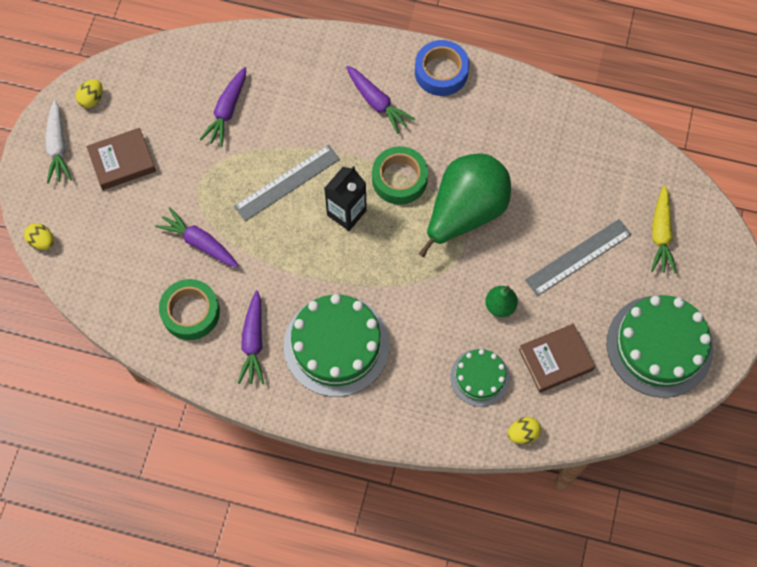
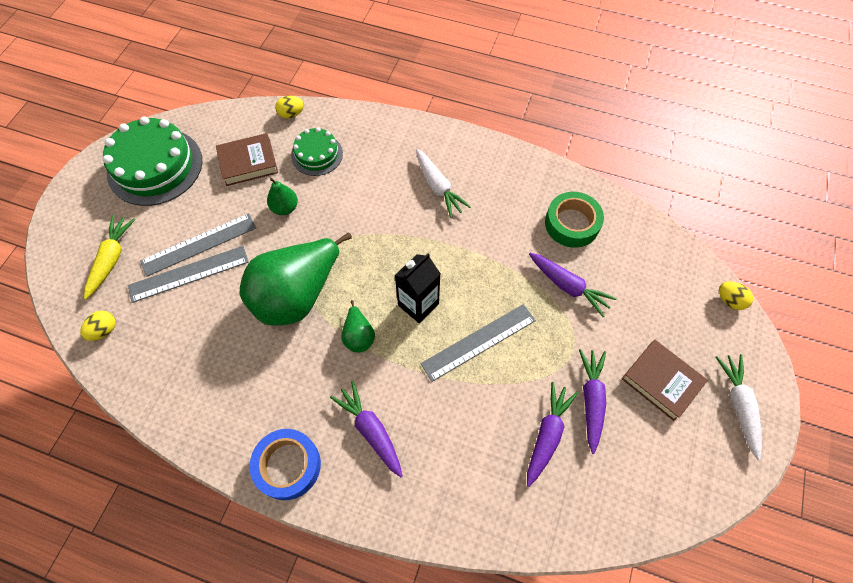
camera: 175 degrees left, 5 degrees down
(92, 99) = (711, 465): yellow egg -> yellow egg (104, 330)
(122, 161) = (661, 381): brown book -> brown book turned 60 degrees clockwise
(253, 342) = (513, 195): purple carrot -> purple carrot (591, 400)
(336, 345) = (438, 187): green cake -> white carrot
(399, 179) = (358, 336): green tape -> green pear
(577, 225) = (189, 274): none -> grey ruler

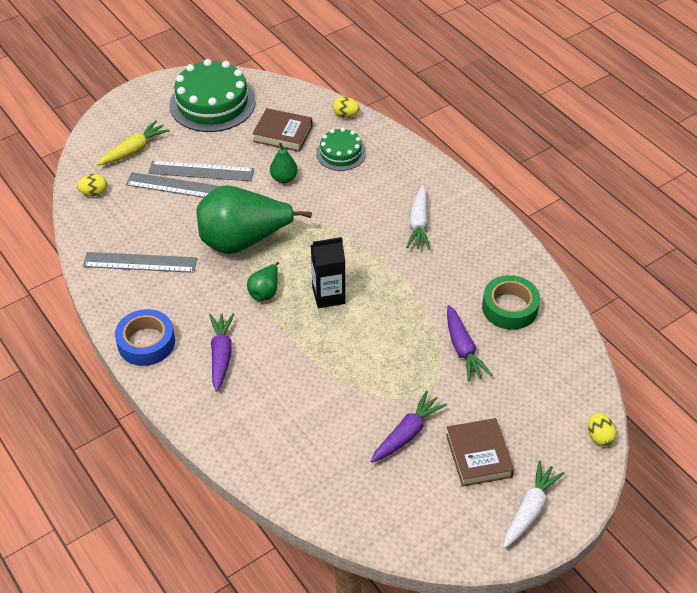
camera: 35 degrees right, 15 degrees down
(479, 342) = (353, 346): grey ruler -> grey ruler (140, 262)
(547, 435) = (350, 435): purple carrot -> none

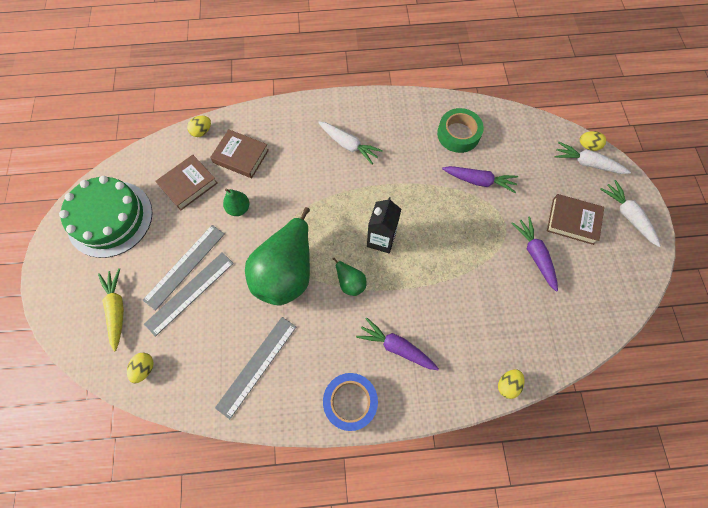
camera: 60 degrees left, 20 degrees up
(238, 461) = (507, 384): none -> yellow egg
(341, 153) = (241, 156): green cake -> brown book
(572, 444) = (587, 163): none -> white carrot

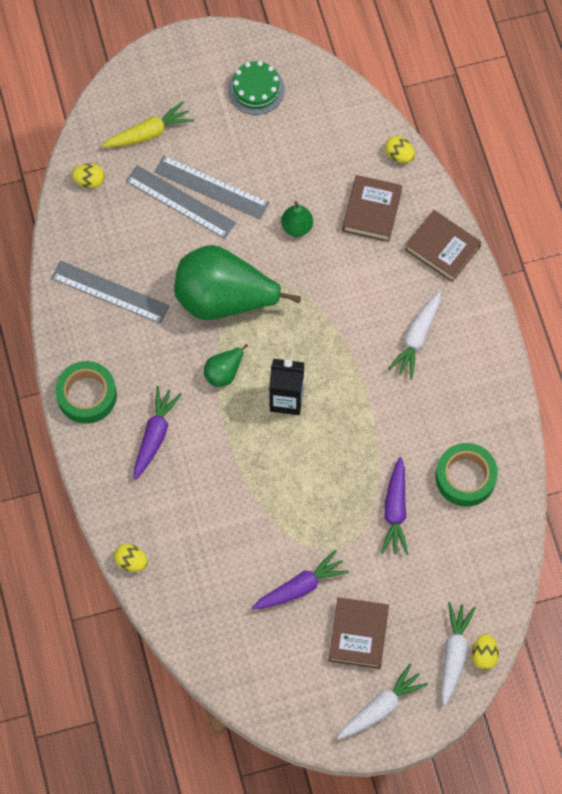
camera: 80 degrees right, 0 degrees up
(110, 218) = (256, 89): green cake -> green cake, size x0.56
(188, 184) = (318, 161): brown book -> brown book (442, 248)
(350, 401) = (87, 395): blue tape -> green tape

